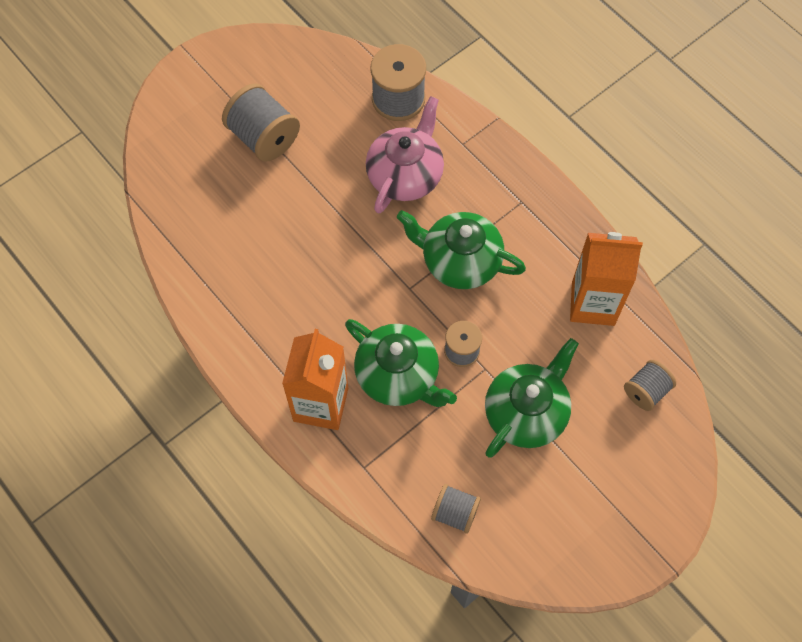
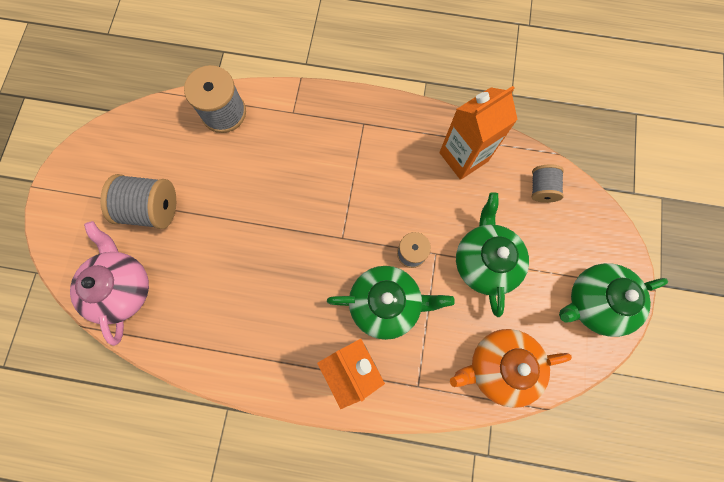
camera: 40 degrees left, 10 degrees up
(405, 174) = (273, 161): pink teapot -> pink teapot (122, 288)
(455, 513) = (500, 367): grey spool -> orange teapot
(459, 261) = (358, 194): green teapot -> green teapot (595, 302)

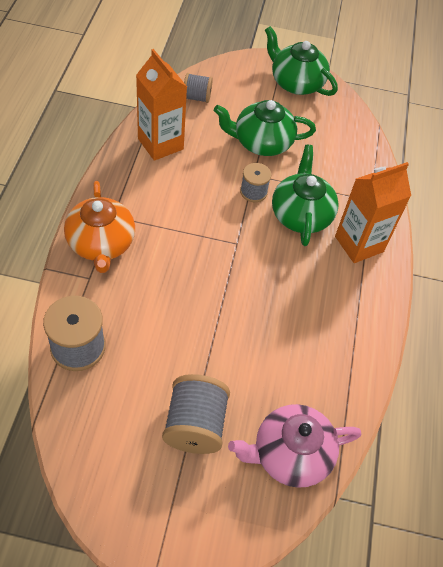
camera: 95 degrees left, 20 degrees down
(500, 367) = (350, 145): orange teapot -> orange teapot (101, 244)
(595, 302) = (296, 83): green teapot -> green teapot turned 150 degrees clockwise

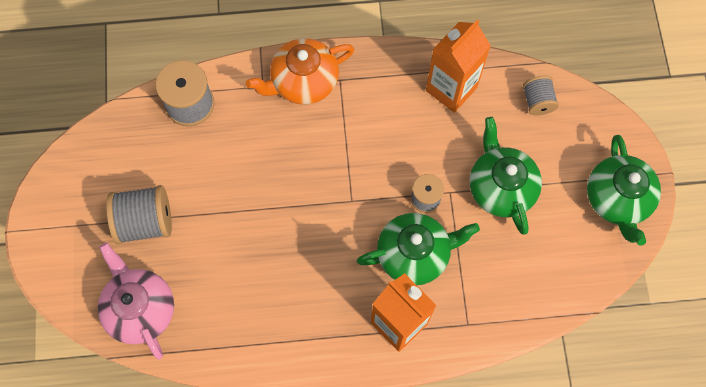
camera: 80 degrees right, 15 degrees up
(296, 83) = (617, 199): green teapot -> green teapot turned 150 degrees clockwise

